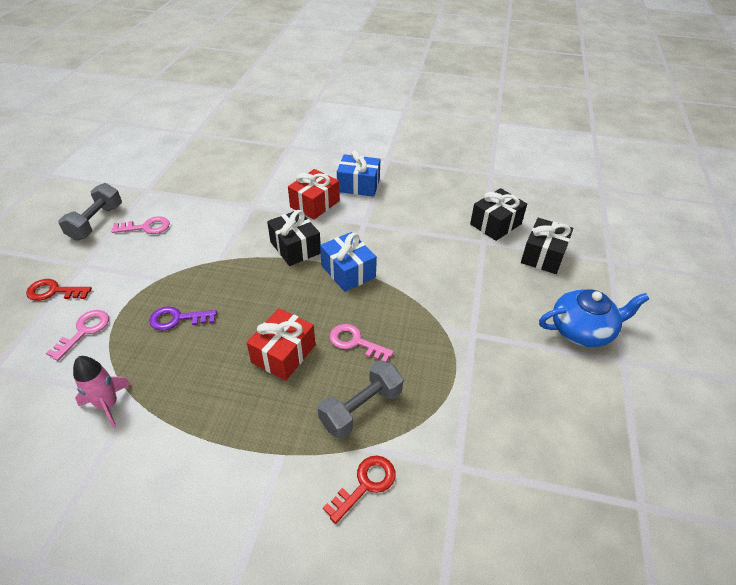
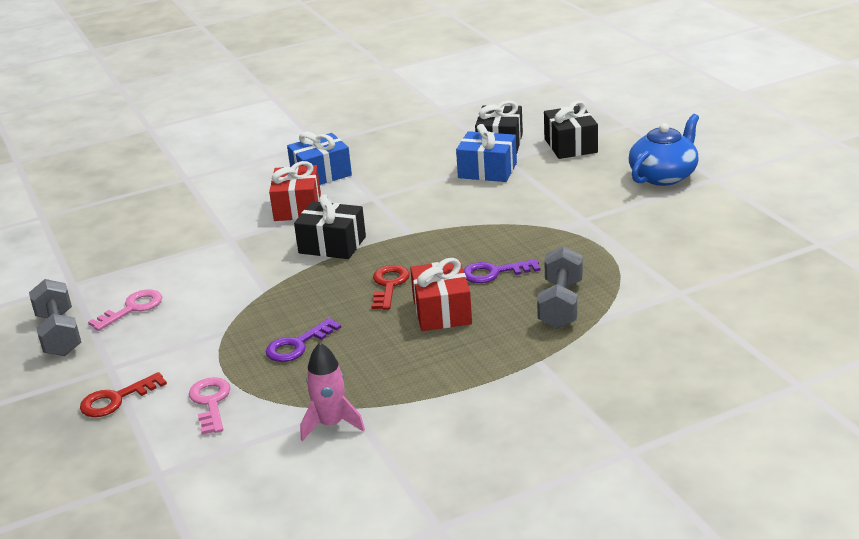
camera: 35 degrees left, 15 degrees down
(348, 271) = (413, 235): blue gift -> blue gift (487, 170)
(355, 342) = (494, 273): pink key -> purple key
(365, 484) = (627, 338): red key -> red key (389, 285)

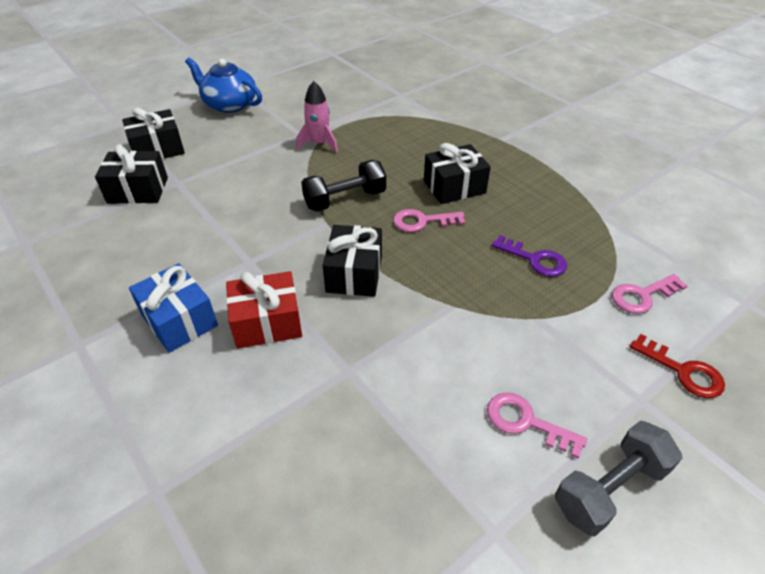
camera: 105 degrees left, 15 degrees up
(331, 424) = (623, 218): pink rocket -> pink rocket (319, 144)
(389, 285) = (422, 221): red key -> pink key
(442, 311) = (454, 187): red gift -> black gift
(444, 243) = (345, 200): none -> black dumbbell
(487, 170) = (199, 191): blue gift -> none
(494, 273) = (390, 168): purple key -> none
(561, 304) = (428, 136): grey dumbbell -> none

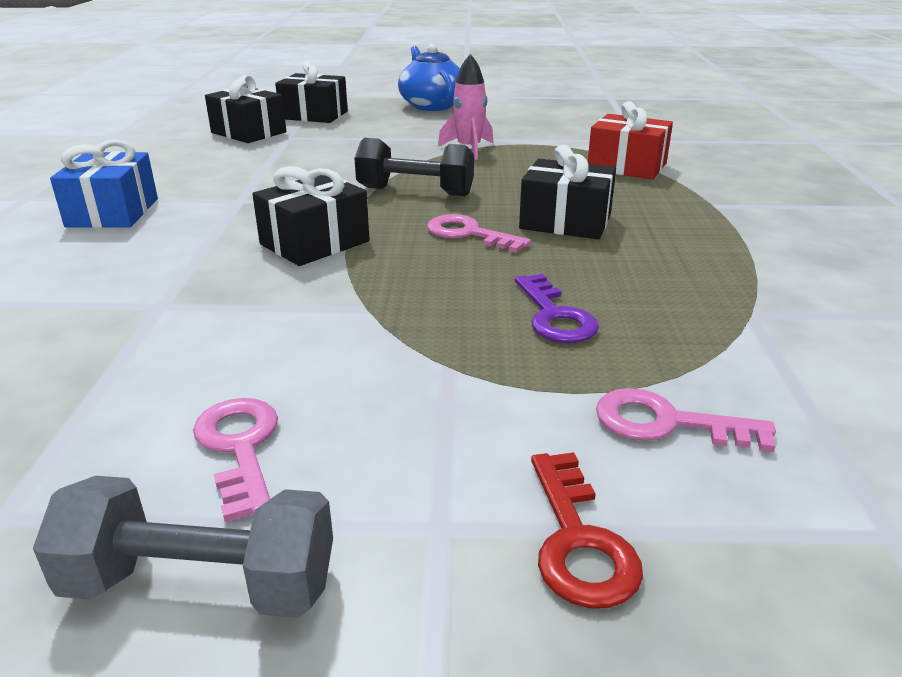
camera: 40 degrees right, 15 degrees down
(267, 323) = (169, 242): red gift -> red gift (627, 166)

